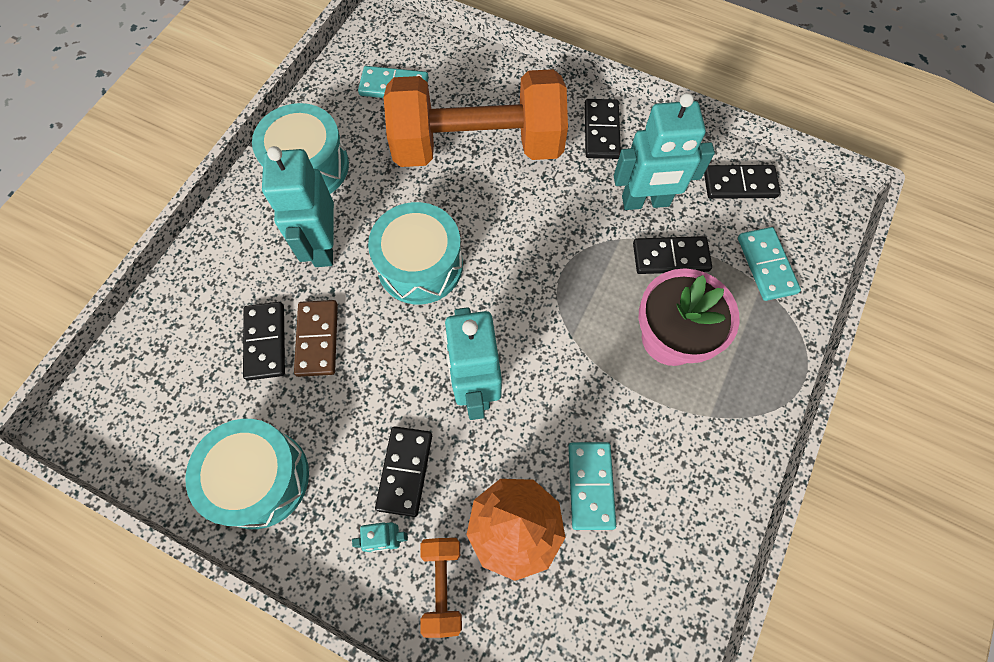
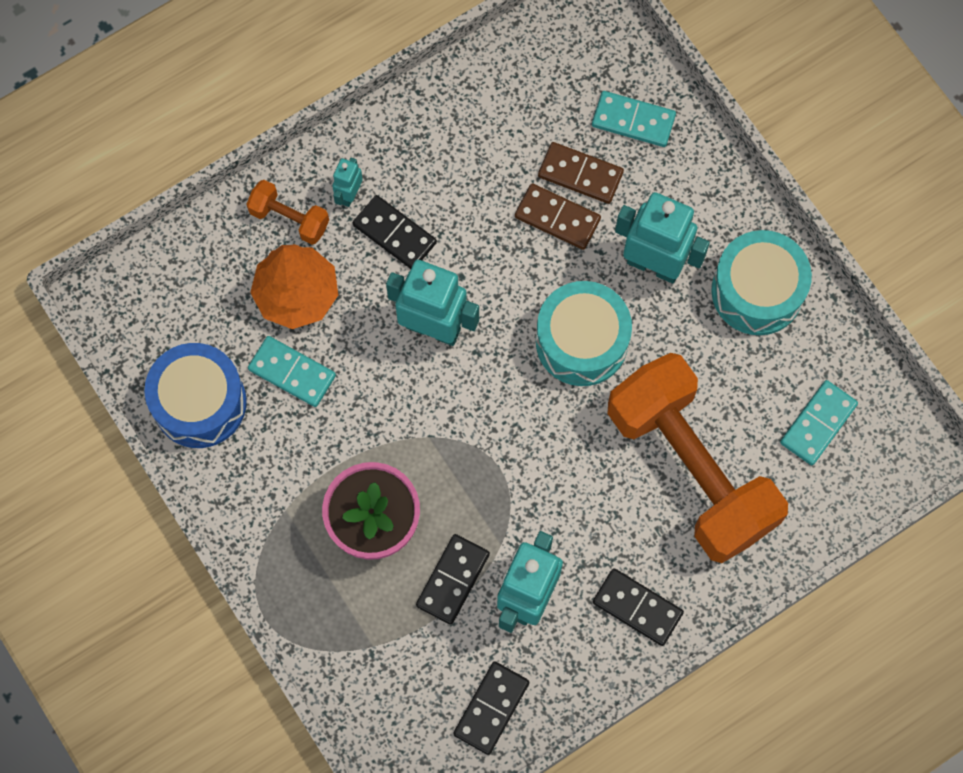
camera: 120 degrees right, 5 degrees up
(260, 478) = (457, 122): turquoise drum -> none
(265, 342) = (580, 174): black domino -> brown domino
(477, 145) = (691, 469): orange dumbbell -> orange dumbbell turned 60 degrees counterclockwise
(673, 556) = (199, 402): none -> blue drum
(766, 265) = (389, 667): turquoise domino -> turquoise domino (633, 121)

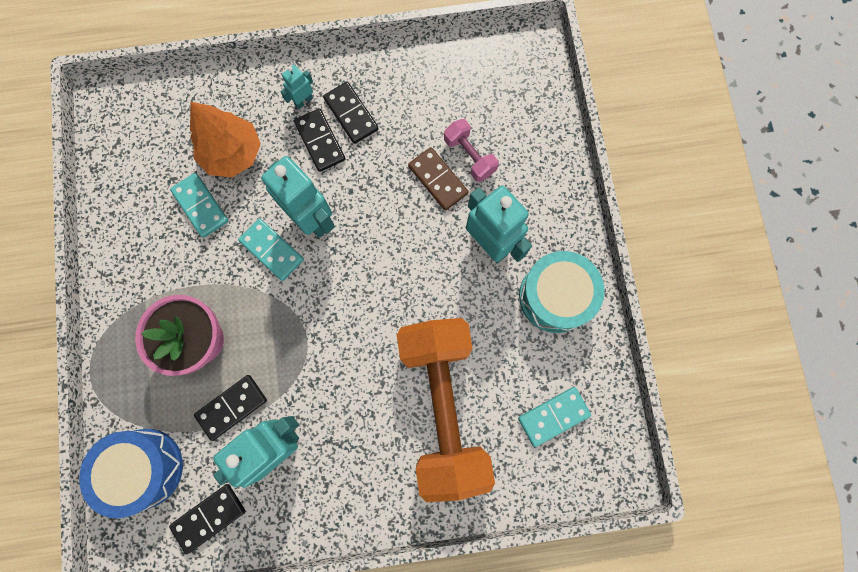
camera: 25 degrees right, 5 degrees up
(199, 402) = (128, 199): blue drum -> blue drum (144, 468)
(289, 219) = (255, 100): orange dumbbell -> none
(580, 174) = (469, 156): brown domino -> pink dumbbell
(581, 341) = (411, 275): turquoise drum -> none
(633, 121) = (525, 135): turquoise domino -> turquoise domino (272, 250)
(637, 607) = (352, 493): black domino -> black domino (351, 114)

